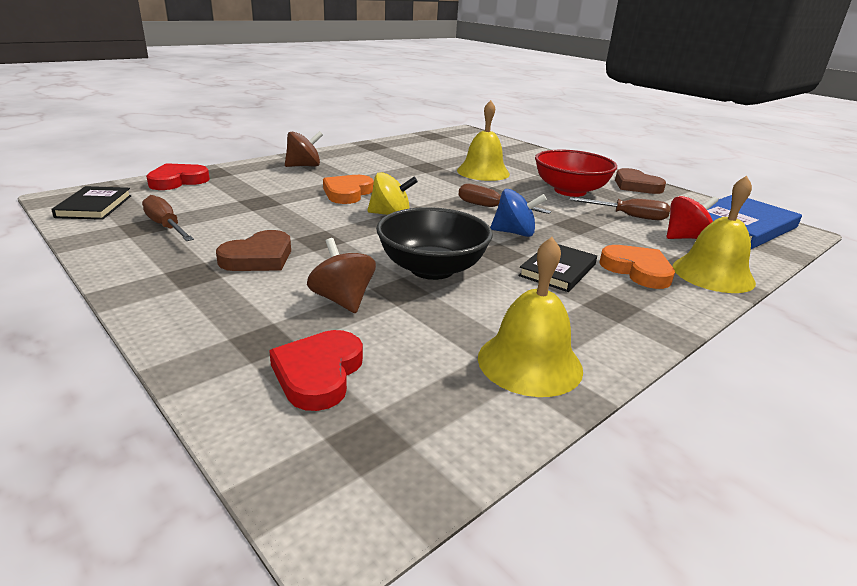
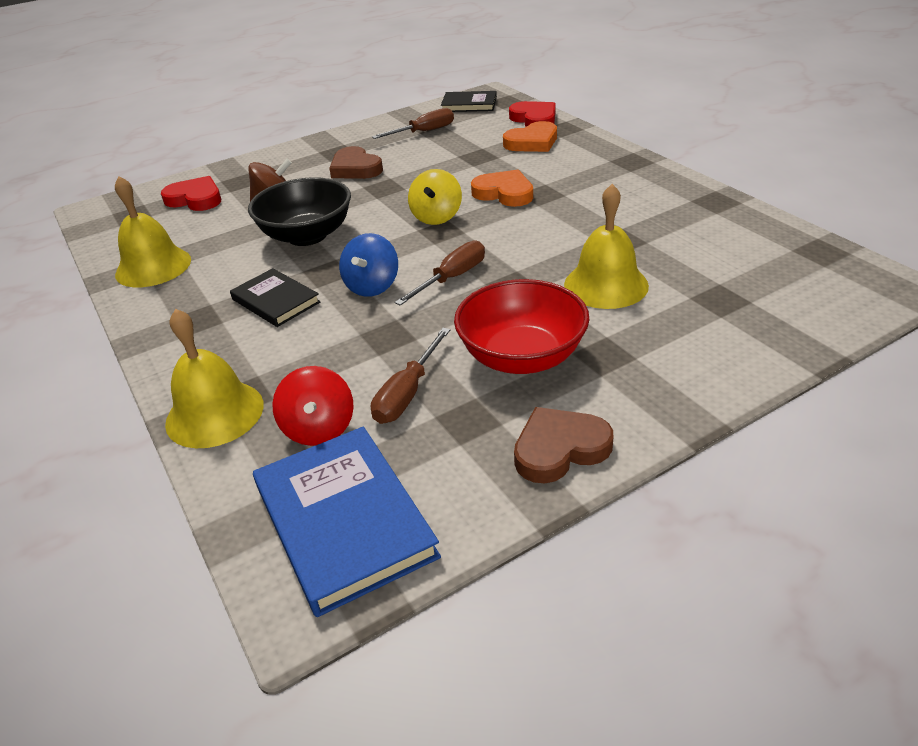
camera: 105 degrees right, 10 degrees up
(304, 166) = (598, 165): brown spinning top -> none
(637, 270) = (251, 354): orange heart -> orange heart (532, 142)

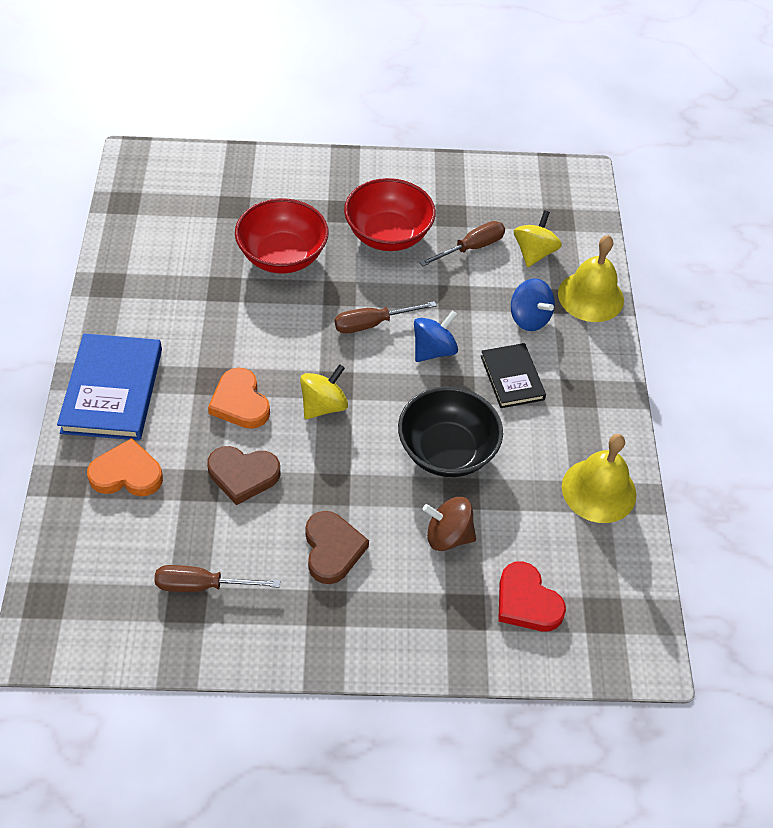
camera: 155 degrees left, 15 degrees up
(285, 355) = (529, 318): none -> blue spinning top
(319, 429) = (534, 253): red spinning top -> yellow spinning top
(344, 521) = (547, 198): blue book -> blue book (112, 390)
(469, 104) = (91, 624): black book -> none
(534, 119) = (70, 524): red heart -> none
(559, 449) = (420, 177): brown heart -> brown heart (243, 475)
(606, 285) = (282, 256): yellow bell -> red bowl

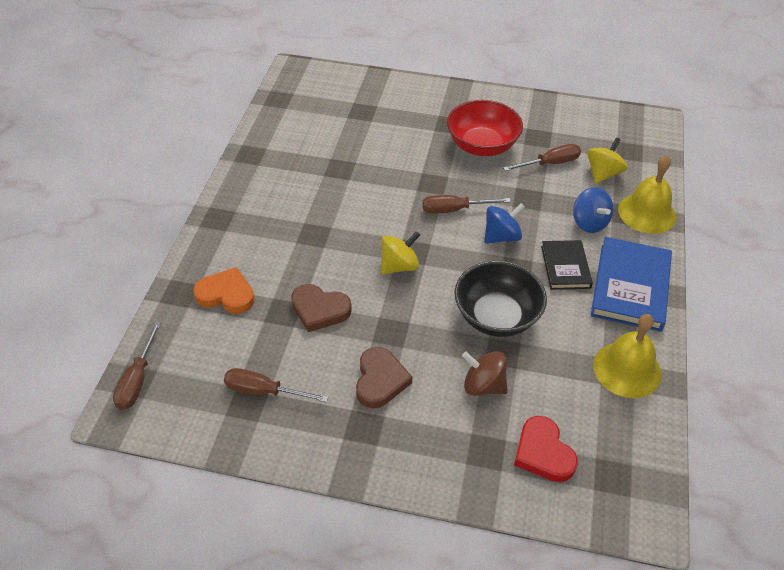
camera: 15 degrees right, 5 degrees down
(48, 597) = (137, 379): none -> brown screwdriver
(112, 390) = (232, 231): blue book -> blue book (630, 287)
(240, 402) = (331, 254): orange heart -> none
(282, 256) = (392, 151): red bowl -> none

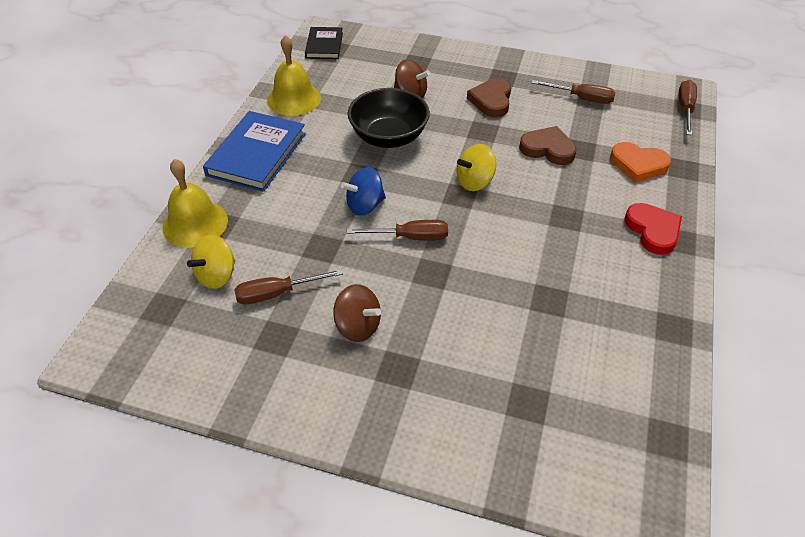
camera: 175 degrees left, 0 degrees up
(482, 146) = (358, 326): red bowl -> brown spinning top
(543, 453) = (377, 60): red heart -> red heart (653, 230)
(565, 267) = (310, 174): black book -> black book (324, 45)
(589, 223) = (265, 215): blue spinning top -> none

